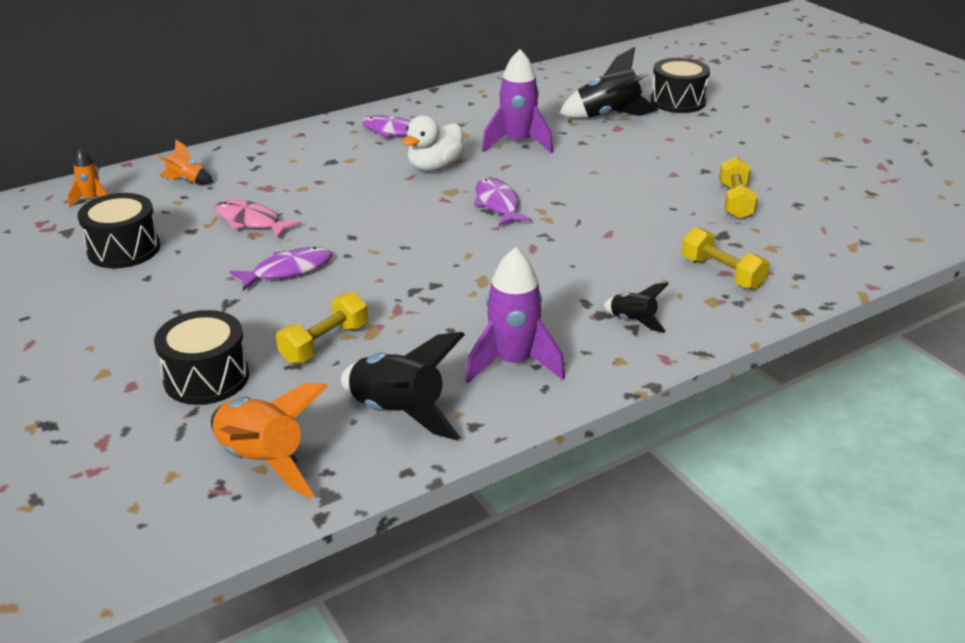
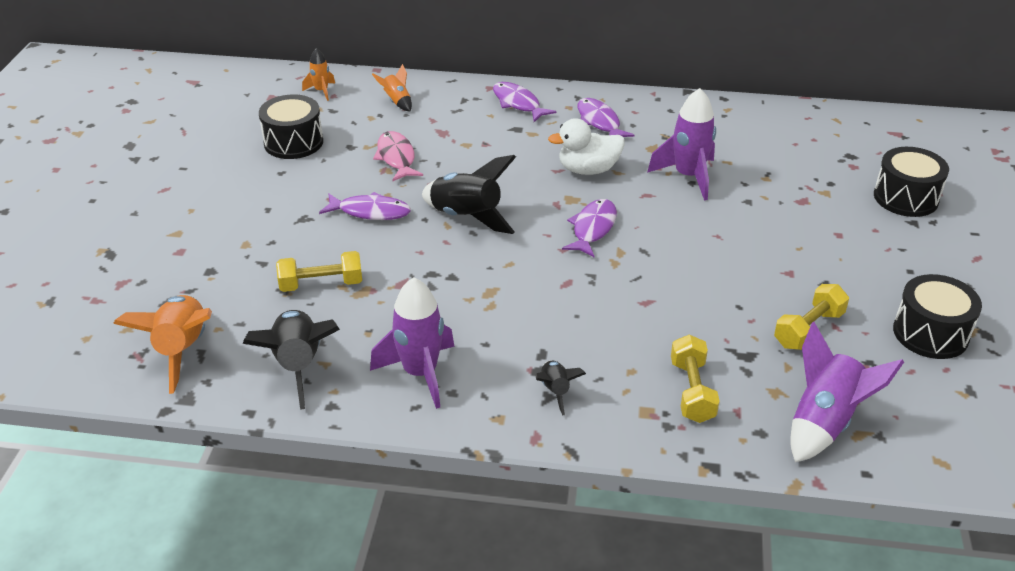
camera: 40 degrees right, 5 degrees up
(206, 378) = (224, 270): black drum -> black drum (930, 333)
(305, 143) = (518, 103): none -> purple fish
(608, 116) = (811, 184): black rocket -> black rocket (466, 217)
(824, 250) = (824, 422): none -> purple rocket

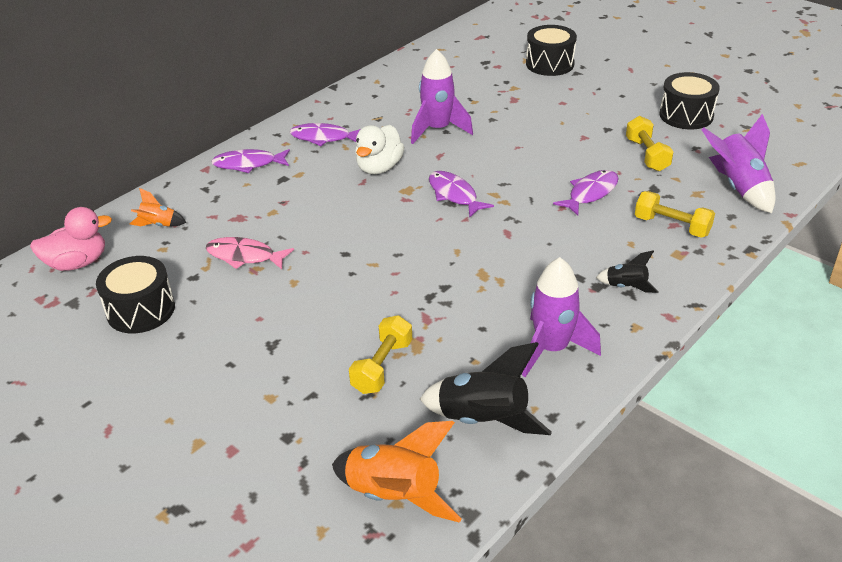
camera: 55 degrees left, 0 degrees up
(321, 91) = (77, 263): orange rocket -> pink duck
(370, 212) = (307, 300): purple fish -> purple fish (590, 193)
(466, 217) = (374, 249): black rocket -> none

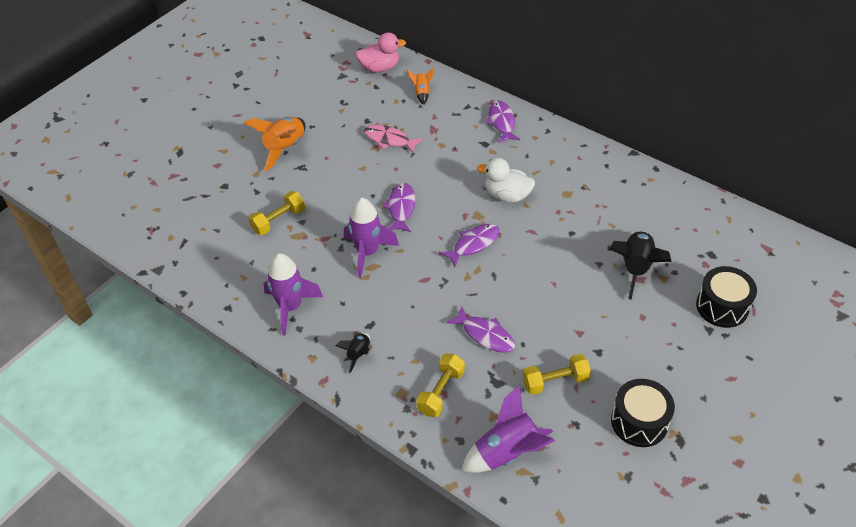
camera: 85 degrees right, 10 degrees up
(77, 263) = (379, 68): pink duck -> pink duck turned 75 degrees counterclockwise
(141, 310) = (334, 105): black drum -> none
(244, 256) = (389, 140): pink fish -> pink fish turned 75 degrees counterclockwise
(324, 138) = (546, 158): purple fish -> purple fish (401, 208)
(382, 366) = (278, 220): yellow dumbbell -> yellow dumbbell turned 60 degrees counterclockwise
(394, 496) = (175, 236): orange rocket -> orange rocket (285, 148)
(438, 129) = (573, 227): purple rocket -> purple rocket (367, 253)
(483, 420) = (228, 273): black rocket -> black rocket (635, 268)

